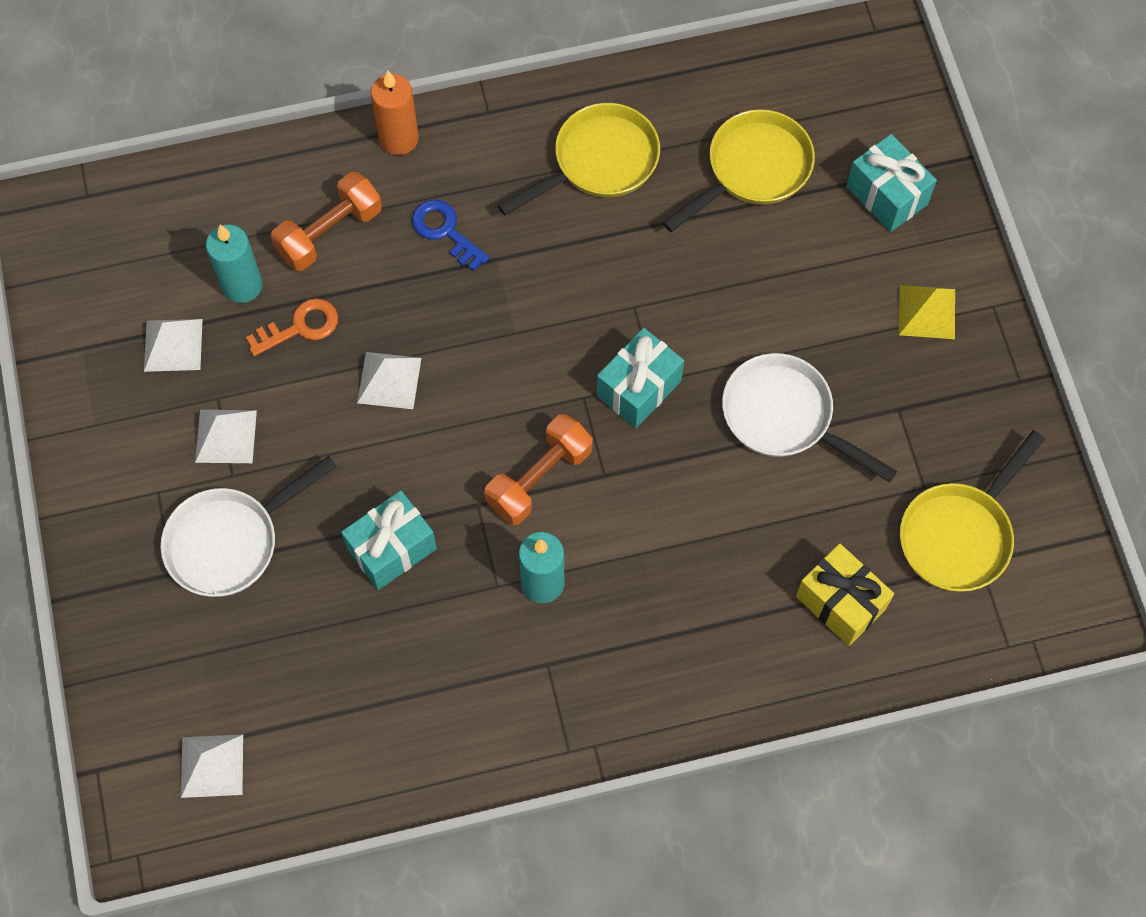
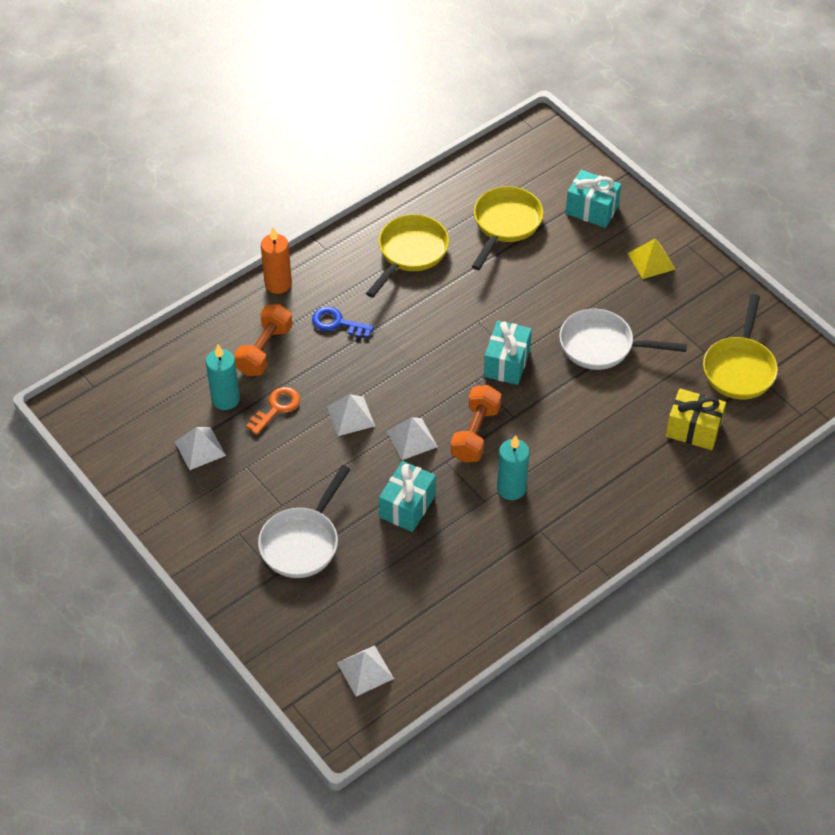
camera: 25 degrees left, 15 degrees down
(226, 436) = (264, 485): white pyramid -> white pyramid (411, 439)

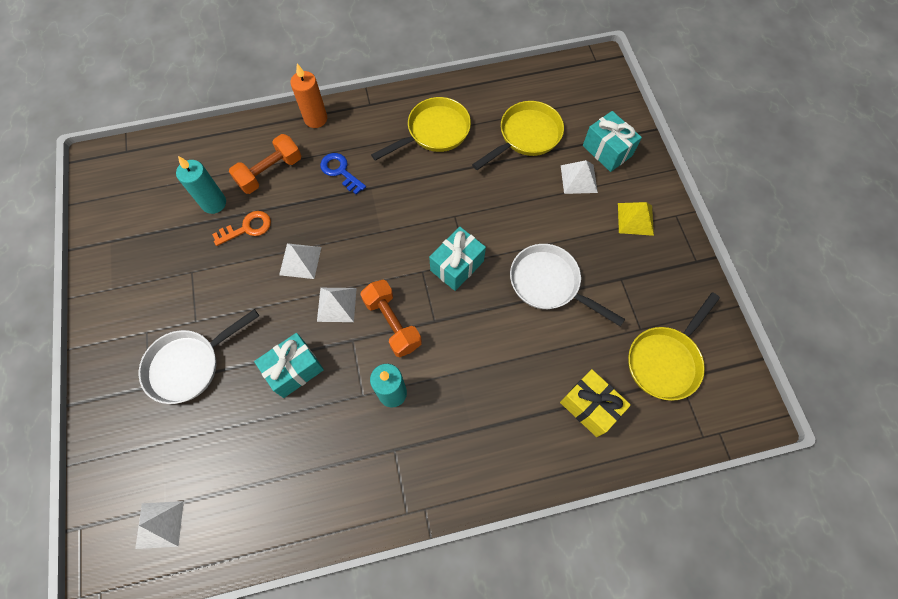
camera: 25 degrees right, 15 degrees up
(200, 448) = (167, 239): white pyramid -> white pyramid (578, 178)
(475, 433) = (392, 323): orange dumbbell -> orange dumbbell turned 75 degrees counterclockwise

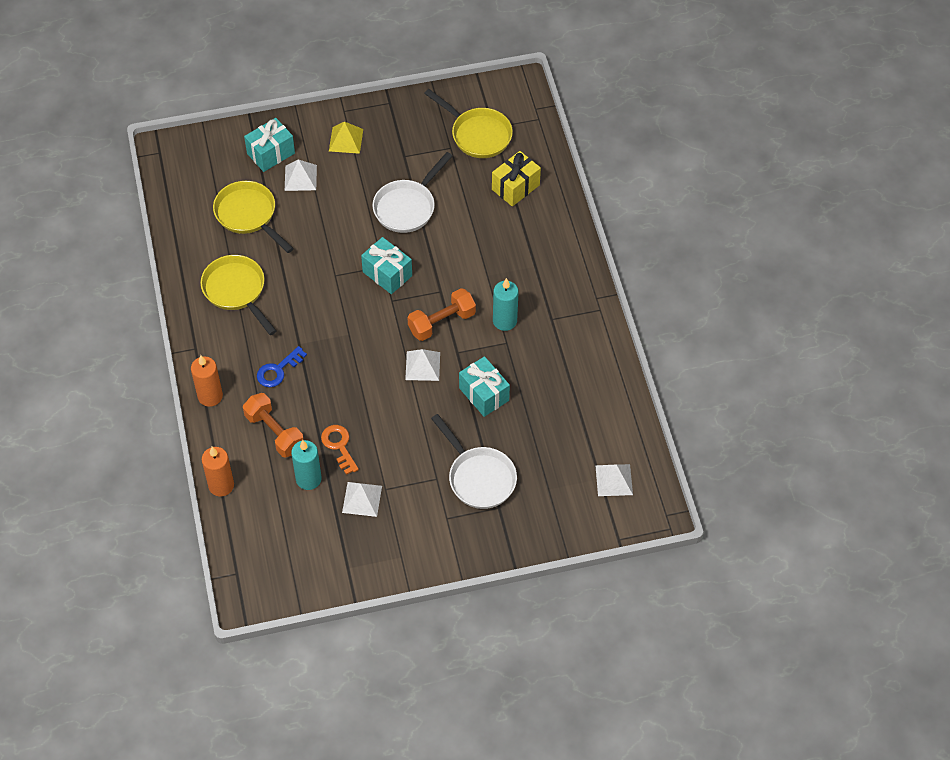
camera: 90 degrees left, 10 degrees down
(219, 133) = (221, 485): none -> orange candle
(300, 260) = (377, 398): white pyramid -> white pyramid (362, 499)

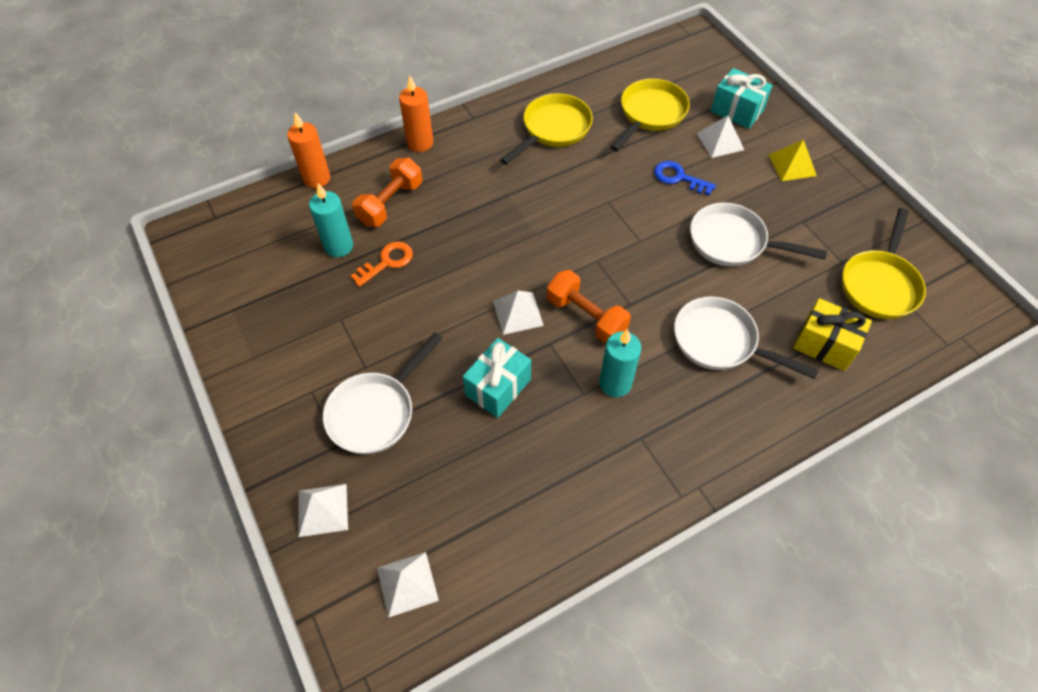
camera: 75 degrees right, 0 degrees up
(278, 370) = (468, 186): blue key -> blue key (678, 178)
(362, 499) = (322, 300): white pyramid -> white pyramid (322, 509)
(387, 274) = (631, 247): turquoise gift -> none
(492, 247) = (720, 342): none -> white pan

